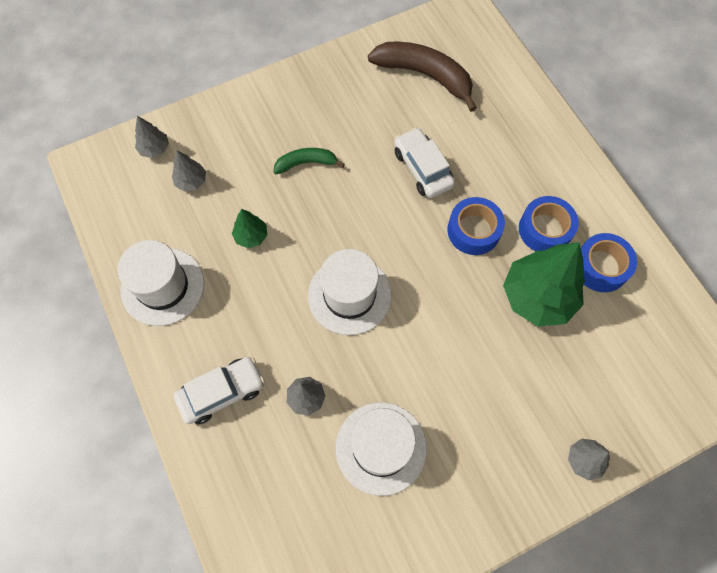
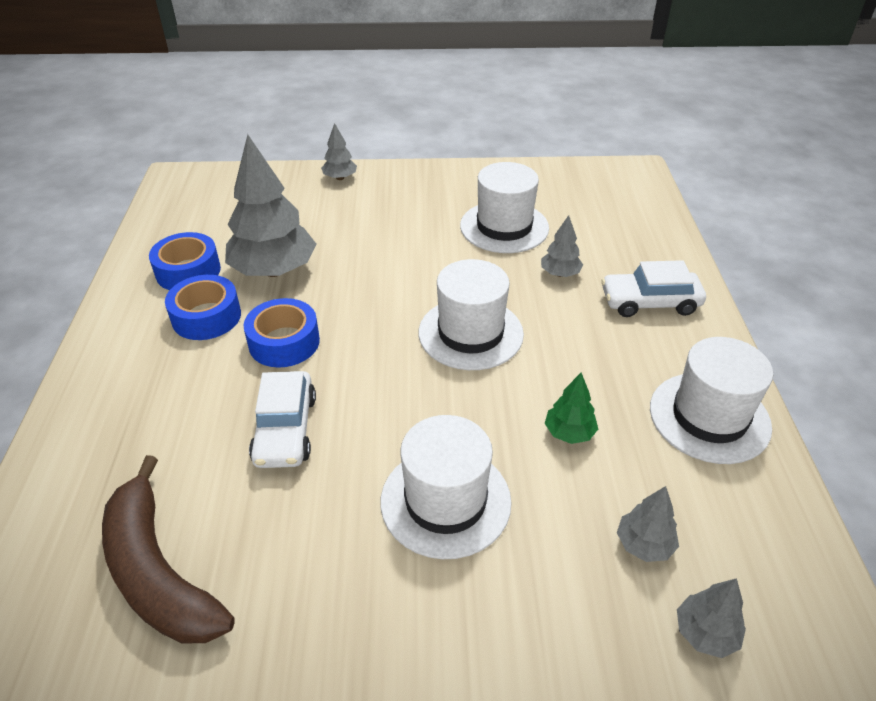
camera: 155 degrees left, 25 degrees down
(306, 163) = (445, 501): green banana -> white hat
(537, 297) = (274, 270): green tree -> grey tree

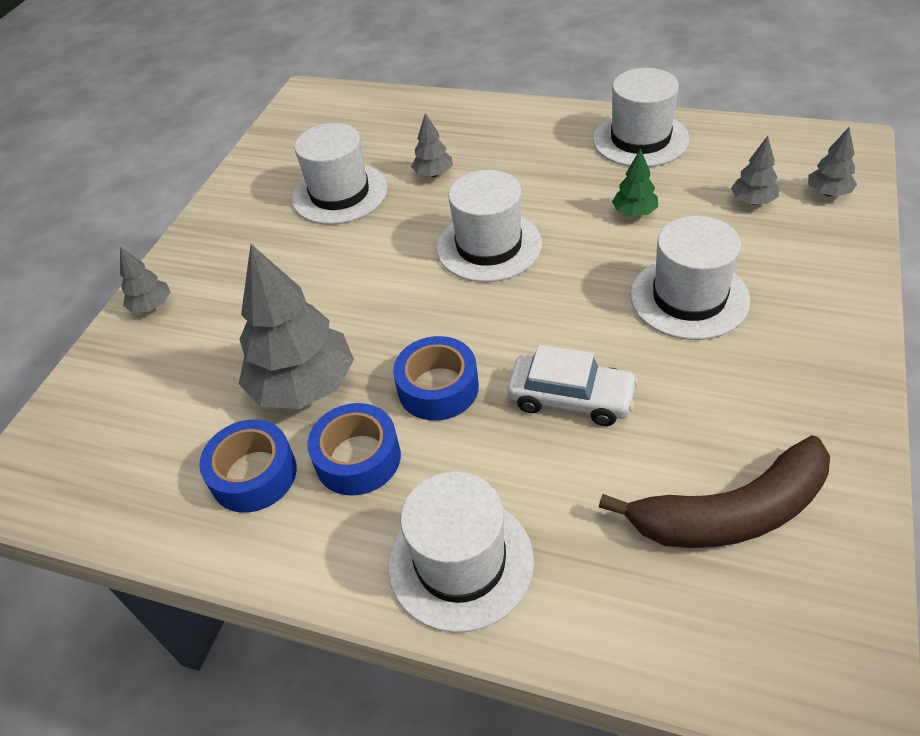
camera: 65 degrees left, 5 degrees up
(110, 395) = (460, 562): none -> white hat
(650, 302) = (499, 134): white car -> none

